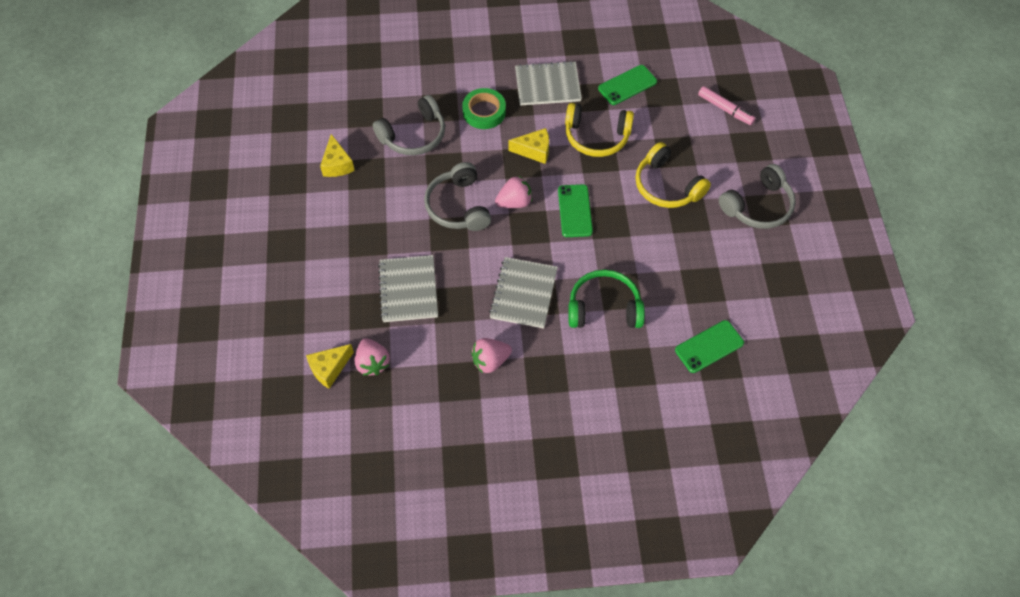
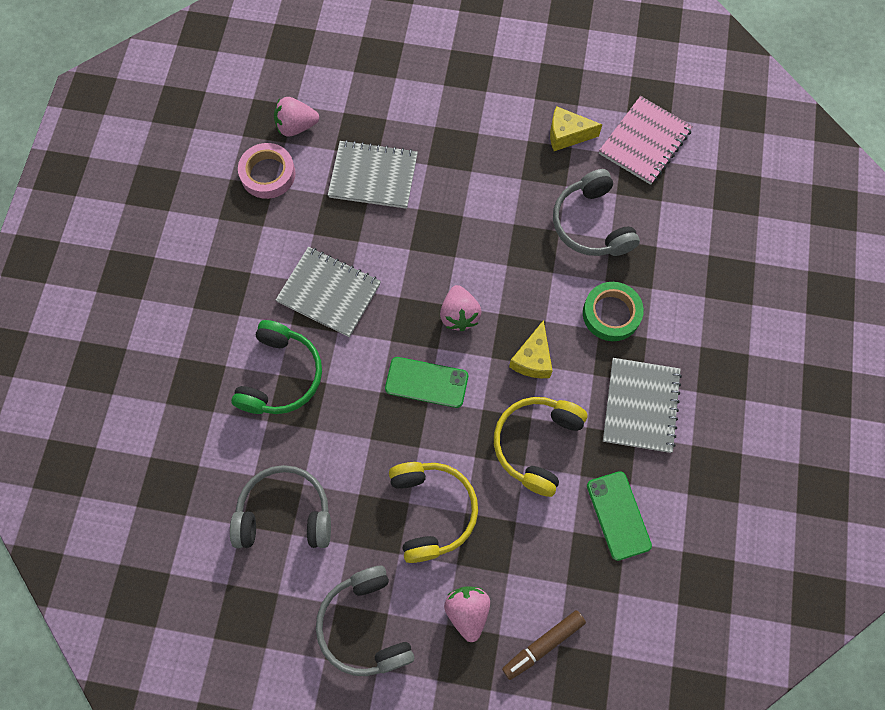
camera: 105 degrees right, 10 degrees up
(329, 369) = (304, 87): yellow cheese -> none
(332, 114) = (645, 142): none -> pink notebook
(426, 372) = (268, 174): none -> pink tape
(458, 206) = (471, 250): grey headphones -> grey headphones (285, 513)
(490, 361) = (257, 238): pink strawberry -> pink strawberry (467, 612)
(666, 186) = (432, 511): yellow headphones -> yellow headphones turned 105 degrees clockwise
(709, 346) = (188, 481): green phone -> none
(725, 109) = (543, 645): pink marker -> brown marker

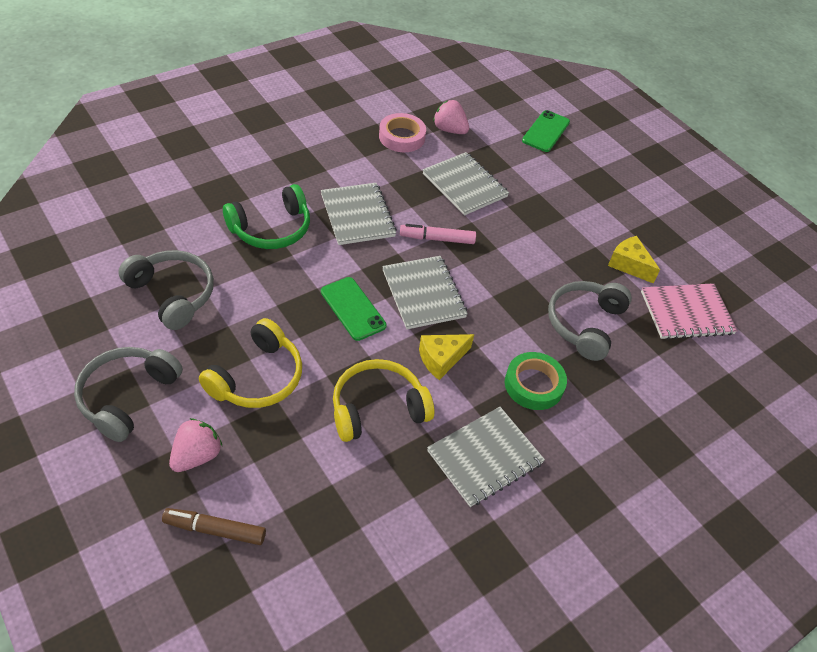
camera: 40 degrees right, 20 degrees down
(412, 253) = (437, 239): none -> pink marker
(459, 315) = (424, 294): pink strawberry -> grey notebook
(618, 515) = (378, 507): green phone -> green phone (545, 131)

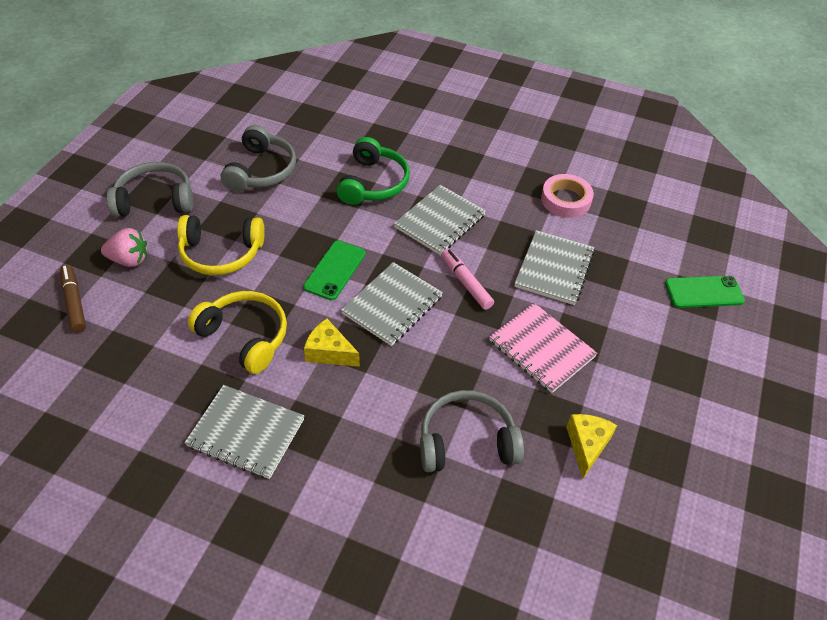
camera: 60 degrees right, 0 degrees up
(271, 229) = (373, 183): green headphones -> green headphones turned 105 degrees counterclockwise
(449, 130) = (615, 225): pink strawberry -> none
(534, 384) = (355, 433): green tape -> none
(686, 313) = (569, 529): pink notebook -> pink notebook (541, 349)

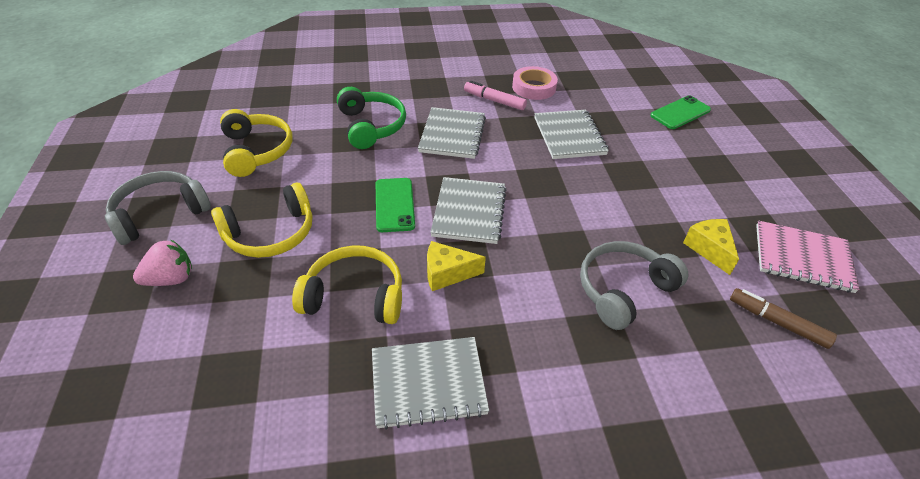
camera: 30 degrees left, 5 degrees down
(74, 302) = (132, 347): brown marker -> brown marker (777, 322)
(261, 170) = (257, 151): grey headphones -> yellow headphones
(466, 283) = (513, 171): pink marker -> pink marker (494, 101)
(541, 349) = (612, 195): pink notebook -> pink notebook (802, 258)

